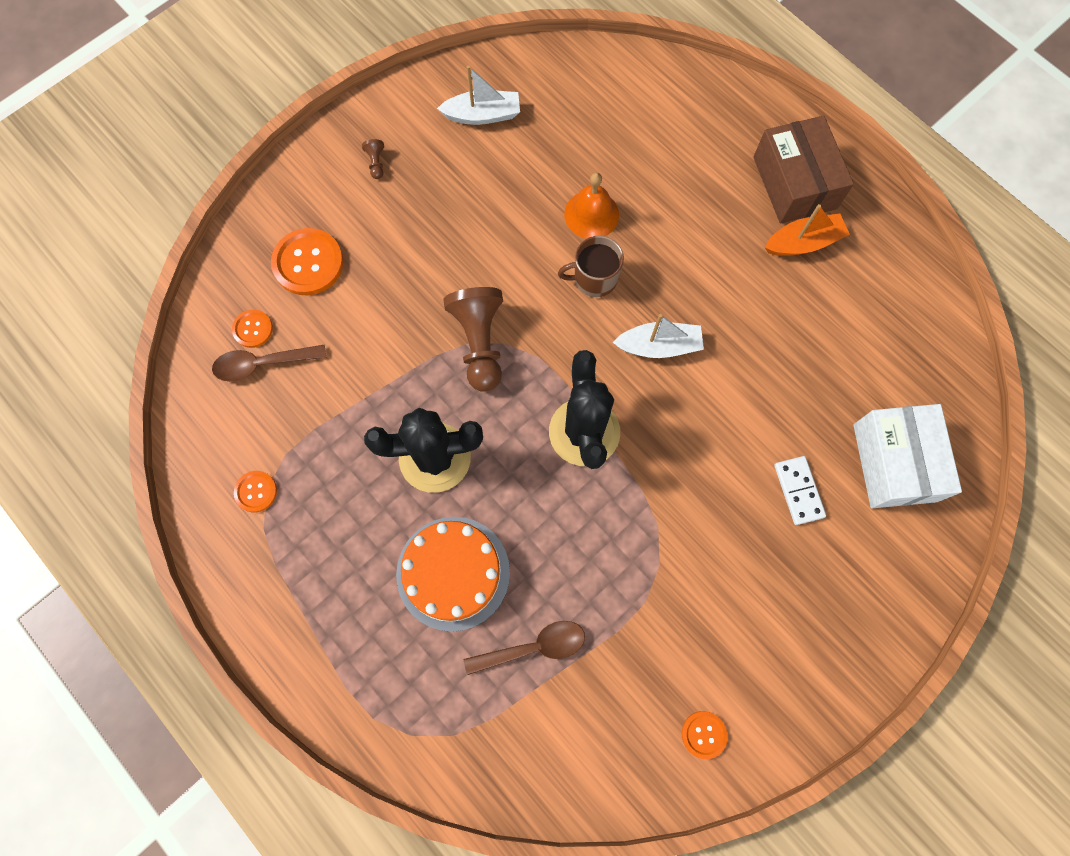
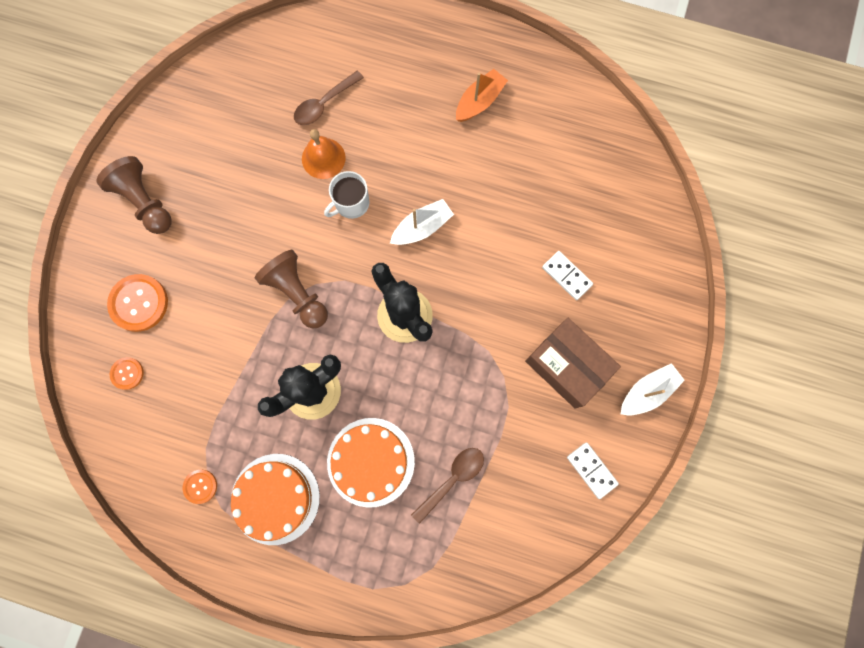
camera: 30 degrees left, 5 degrees up
(263, 364) = (150, 394): brown spoon -> brown spoon (324, 104)
(326, 552) = (275, 498): none -> orange cake
(376, 163) = (145, 202): brown pawn -> brown pawn, size x2.49
(482, 115) = (203, 125): white boat -> white boat (647, 392)
(594, 278) = (351, 203): brown mug -> white mug
(704, 734) = (592, 470): orange button -> white domino
(794, 183) = (451, 61): brown box -> brown box (567, 366)
(894, 462) = (617, 222): white box -> none

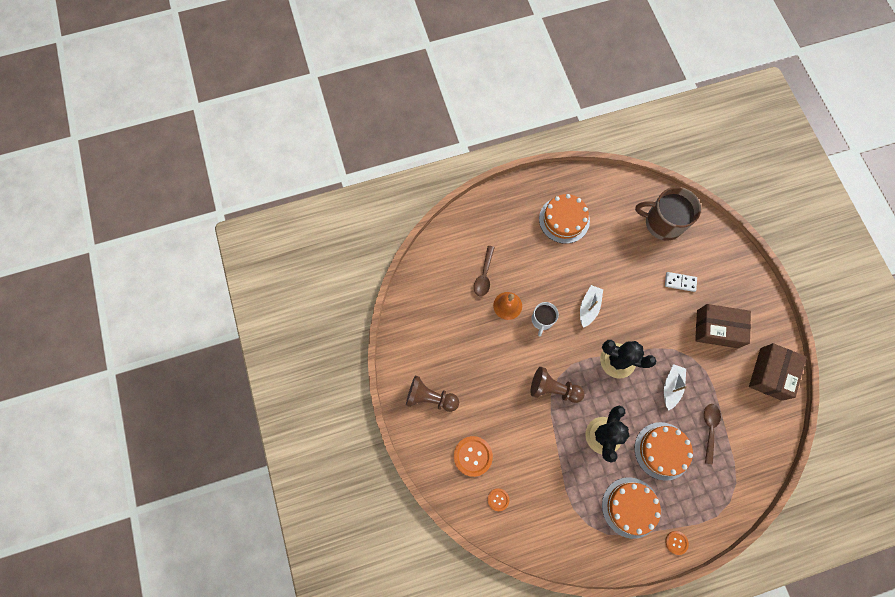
camera: 35 degrees left, 5 degrees down
(200, 486) = (587, 531): orange button -> orange button (676, 542)
(479, 101) = (564, 219): orange boat -> orange cake
(592, 470) = (770, 374): white domino -> brown box
(606, 188) = (662, 223): none -> brown mug
(647, 392) = (764, 314): white boat -> white boat (671, 387)

